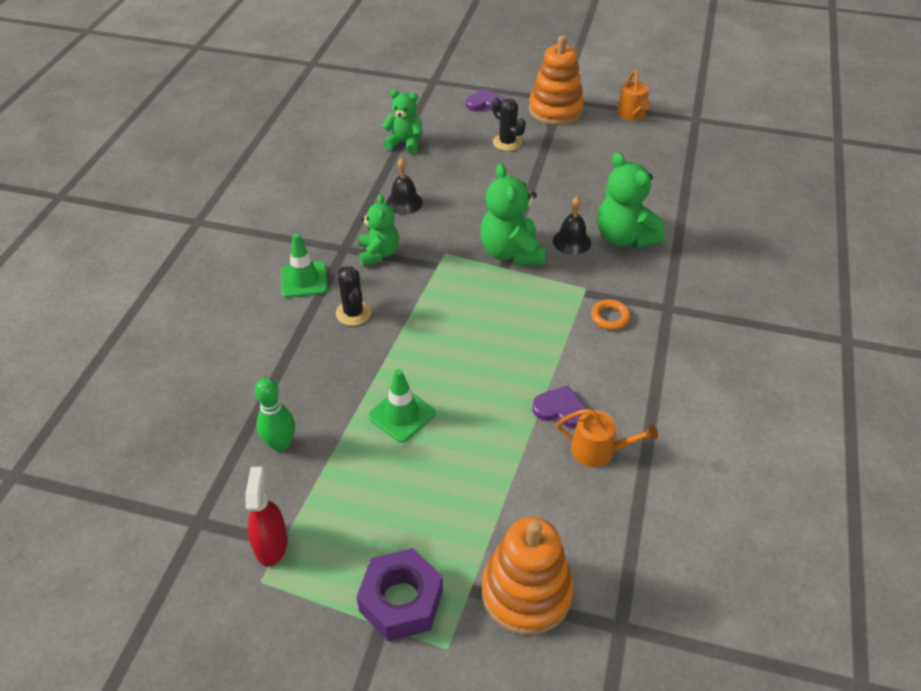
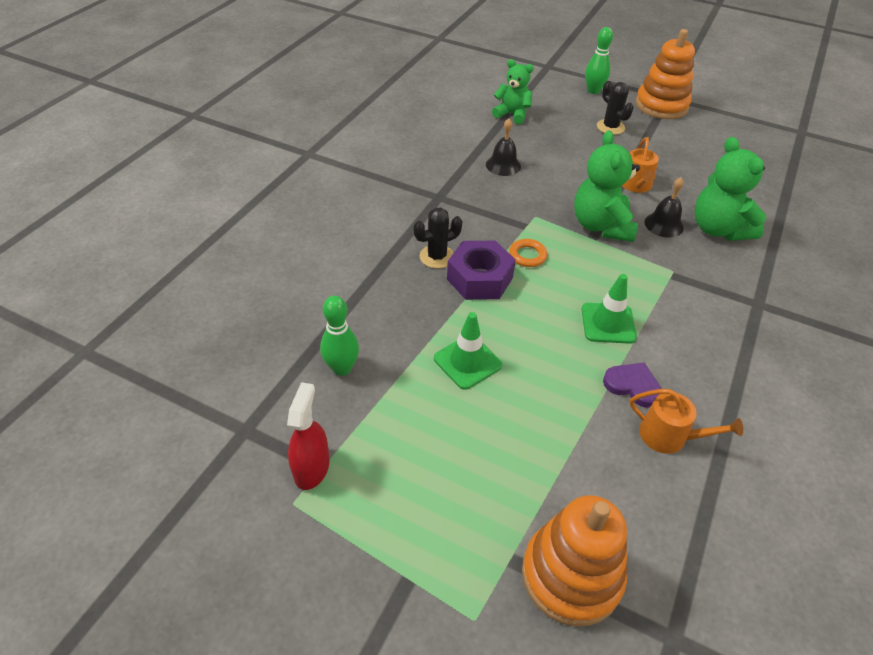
camera: 10 degrees right, 0 degrees up
(304, 280) = (395, 219): green traffic cone -> green traffic cone (608, 323)
(353, 313) = (437, 257): black cactus -> black cactus turned 75 degrees clockwise
(379, 253) = (471, 206): green teddy bear -> none
(401, 601) = (434, 556): purple nut -> purple nut (479, 278)
(484, 103) = (593, 91): purple heart -> green bowling pin
(610, 317) = (695, 303): orange ring -> orange ring (527, 255)
(632, 115) = (737, 120): orange watering can -> orange watering can (636, 185)

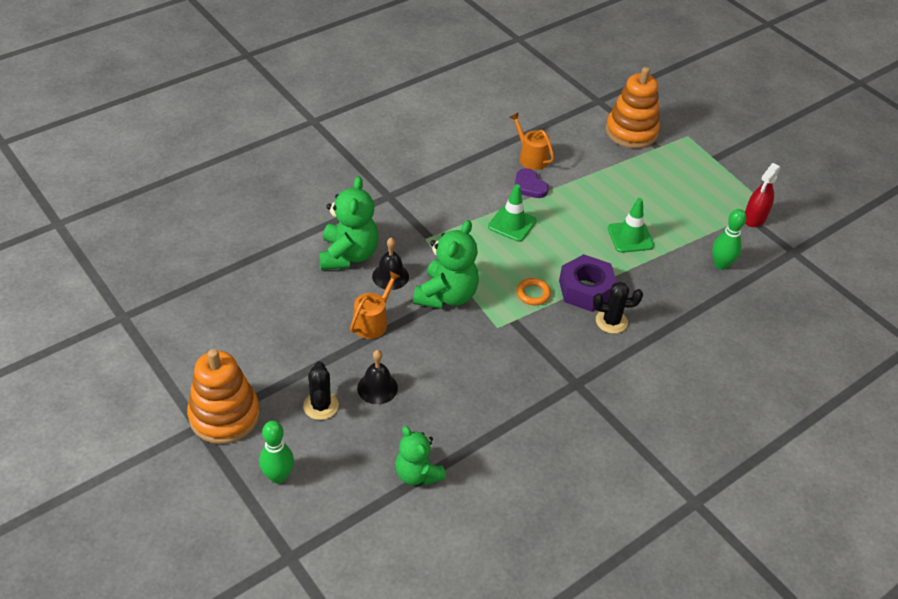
camera: 155 degrees left, 0 degrees up
(503, 165) = (485, 398): black bell -> black bell (377, 387)

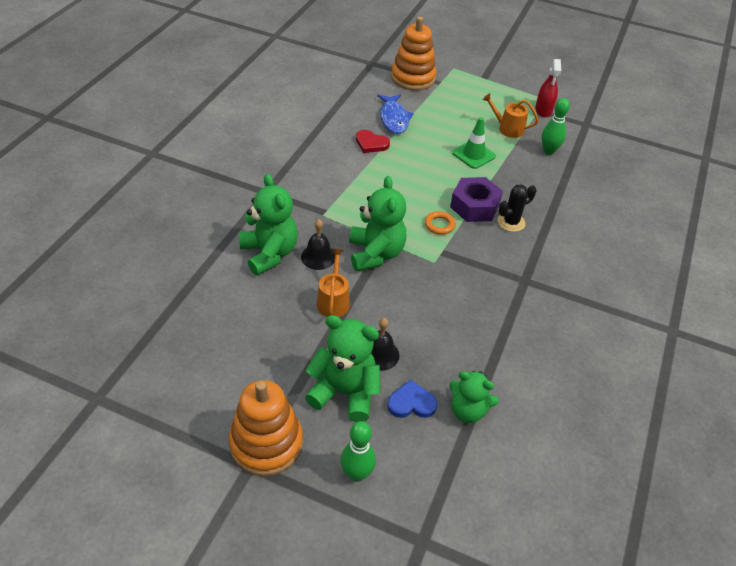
camera: 30 degrees left, 0 degrees up
(321, 406) = (345, 392): black cactus -> green teddy bear
(372, 442) = (411, 403): none -> blue heart
(512, 224) = (381, 177): green traffic cone -> none
(529, 186) = (371, 143): purple heart -> red heart
(530, 157) = (355, 122): orange watering can -> orange watering can (508, 128)
(574, 168) = (394, 118): none -> blue fish

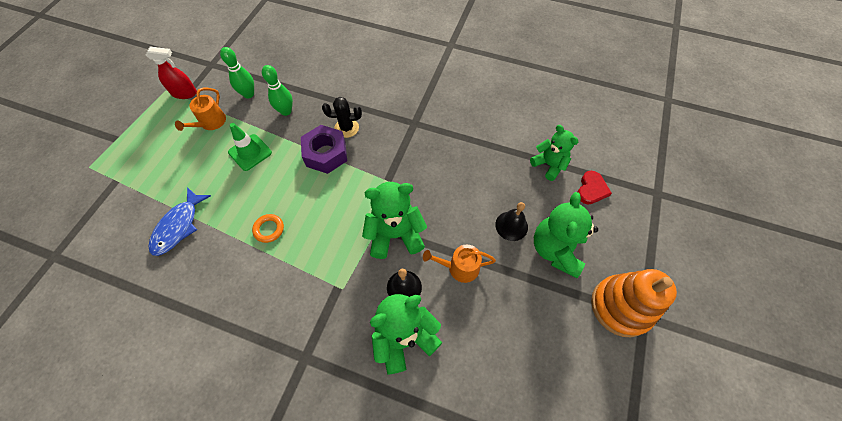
camera: 90 degrees left, 15 degrees up
(357, 474) = (624, 236): green bowling pin -> green bowling pin (286, 111)
(371, 143) = (223, 248): red heart -> red heart (591, 189)
(394, 118) = (179, 226): blue fish -> blue fish turned 120 degrees clockwise
(411, 403) = (552, 201): blue heart -> none
(413, 78) = (99, 208): orange stacking toy -> none
(439, 225) = (352, 182): orange ring -> orange ring (269, 229)
(468, 410) = (549, 165): green teddy bear -> green teddy bear turned 60 degrees counterclockwise
(511, 222) = (346, 128): black cactus -> black cactus turned 60 degrees counterclockwise

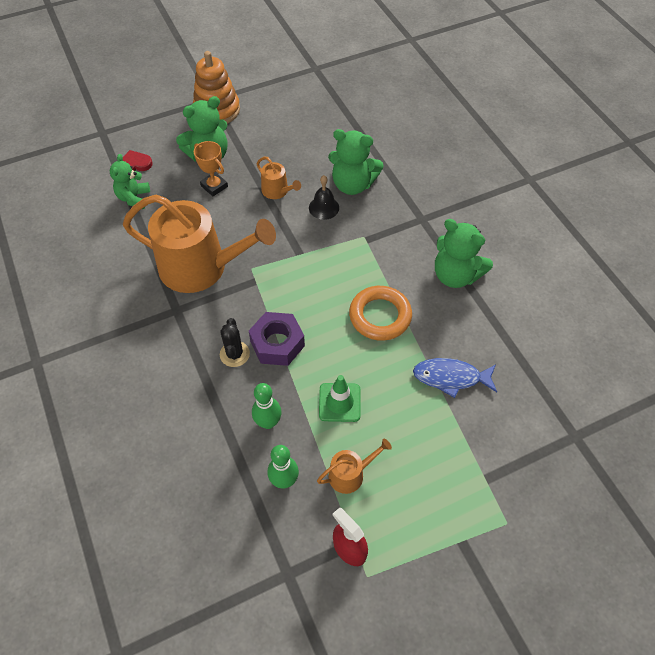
camera: 135 degrees left, 5 degrees down
(179, 226) = (451, 377): blue fish -> blue fish turned 150 degrees counterclockwise
(269, 229) = (380, 316): orange ring -> orange ring, size x1.97
(346, 128) = (234, 354): black cactus -> black cactus turned 45 degrees clockwise
(395, 235) = (294, 240): green teddy bear -> green teddy bear (455, 275)
(435, 159) = (201, 267): none -> orange watering can
(511, 226) = (214, 186): black bell -> orange trophy

